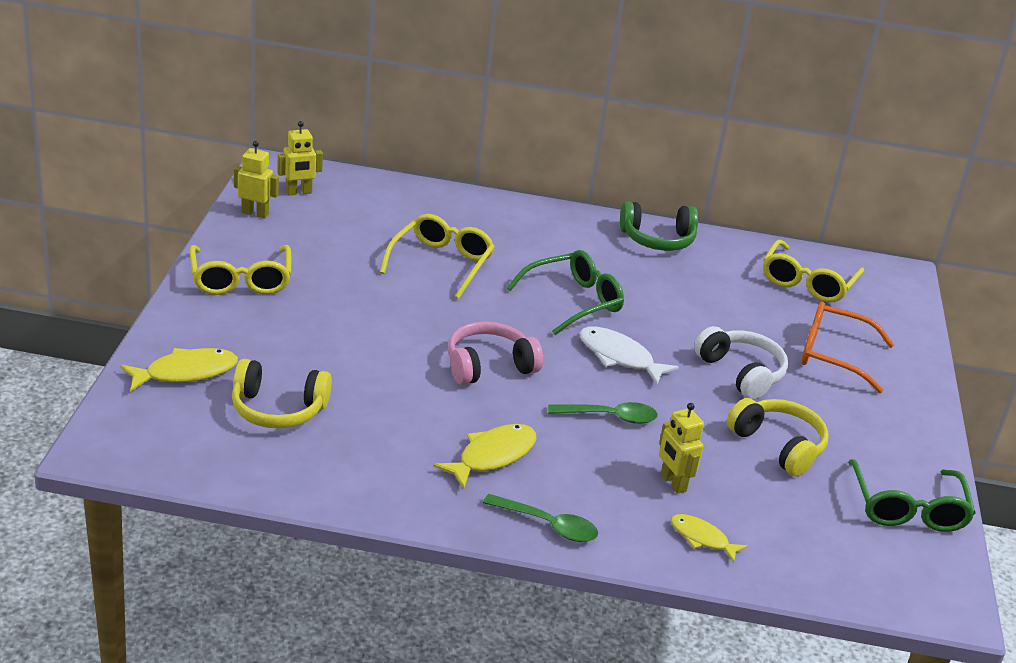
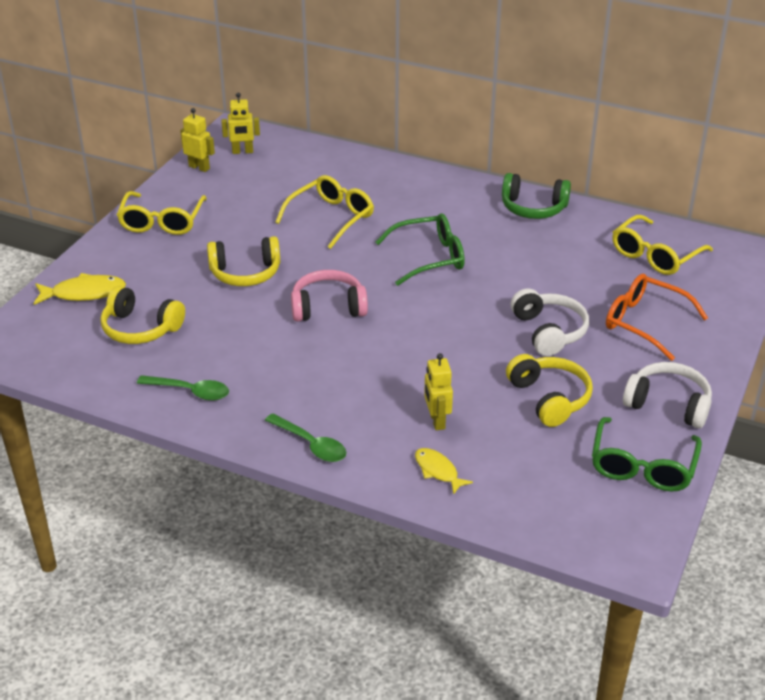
camera: 20 degrees right, 5 degrees up
(373, 334) = (245, 273): none -> yellow headphones
(492, 456) = (293, 383): yellow fish -> none
(609, 417) = (410, 359): green spoon -> green spoon (190, 391)
(619, 357) = (445, 309): white fish -> none
(899, 440) = (668, 404): none -> white headphones

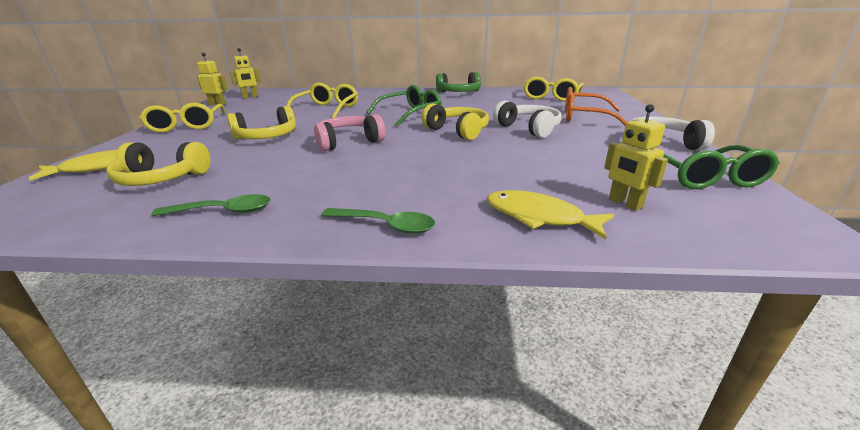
camera: 20 degrees left, 10 degrees down
(437, 421) = (499, 184): yellow robot -> yellow robot (625, 203)
(438, 471) = (539, 217): yellow fish -> yellow fish, size x1.55
(549, 398) = (574, 156): yellow headphones -> yellow headphones (458, 131)

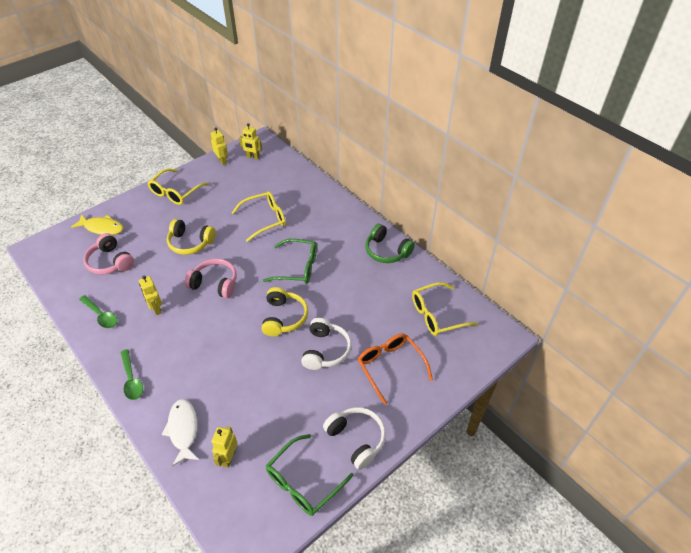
camera: 45 degrees right, 20 degrees up
(161, 179) = (110, 262): yellow headphones -> pink headphones
(307, 176) = (156, 309): none -> yellow robot
(539, 217) = (183, 430): yellow fish -> white fish

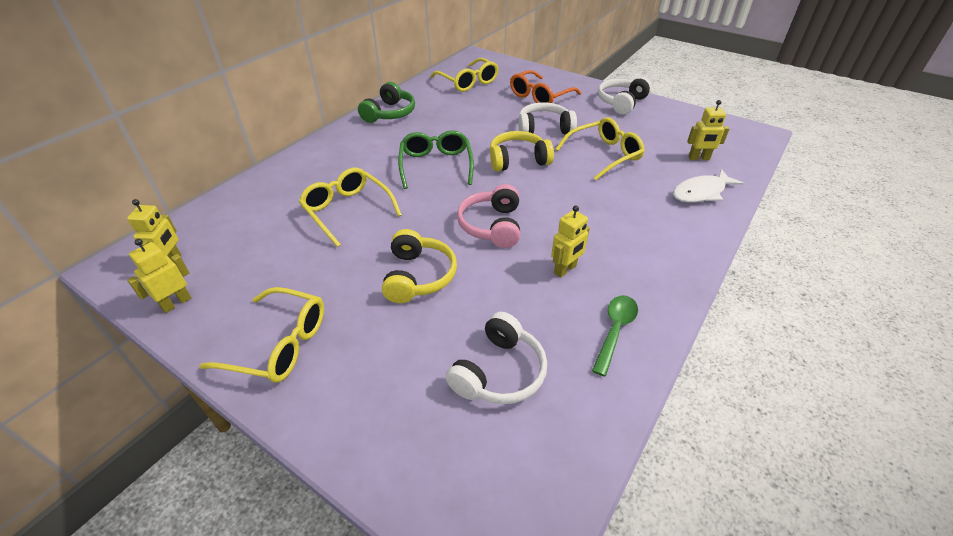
camera: 105 degrees left, 5 degrees down
(102, 228) = (409, 435): yellow fish -> none
(110, 262) = (499, 372): pink headphones -> white headphones
(132, 379) = (683, 252): green spoon -> none
(266, 381) = (604, 155): none -> yellow glasses
(303, 482) = (680, 119): green glasses -> none

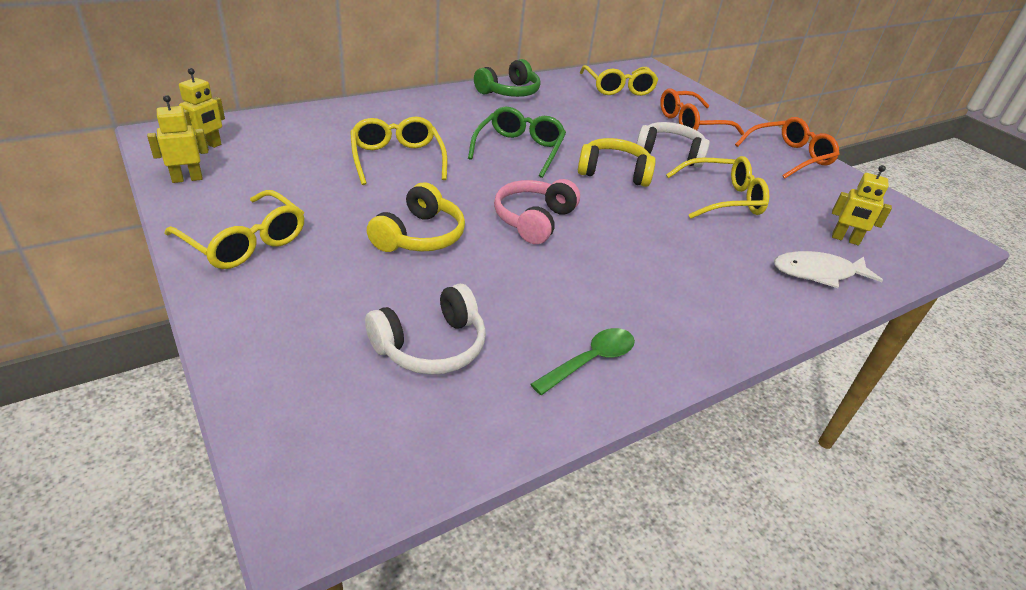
camera: 20 degrees right, 5 degrees down
(565, 269) = (582, 286): yellow robot -> none
(621, 102) = (789, 156): white headphones -> orange glasses

